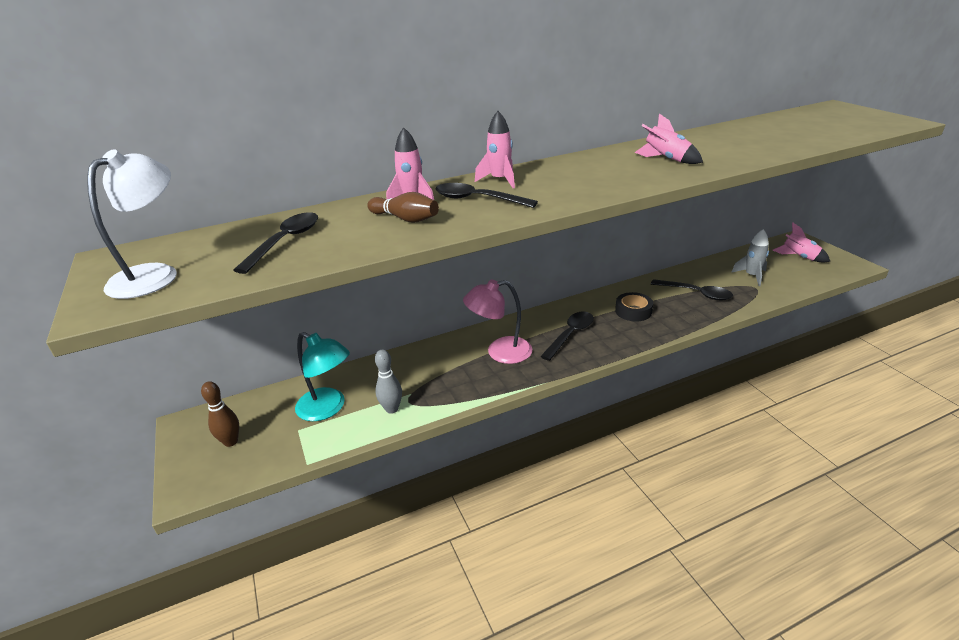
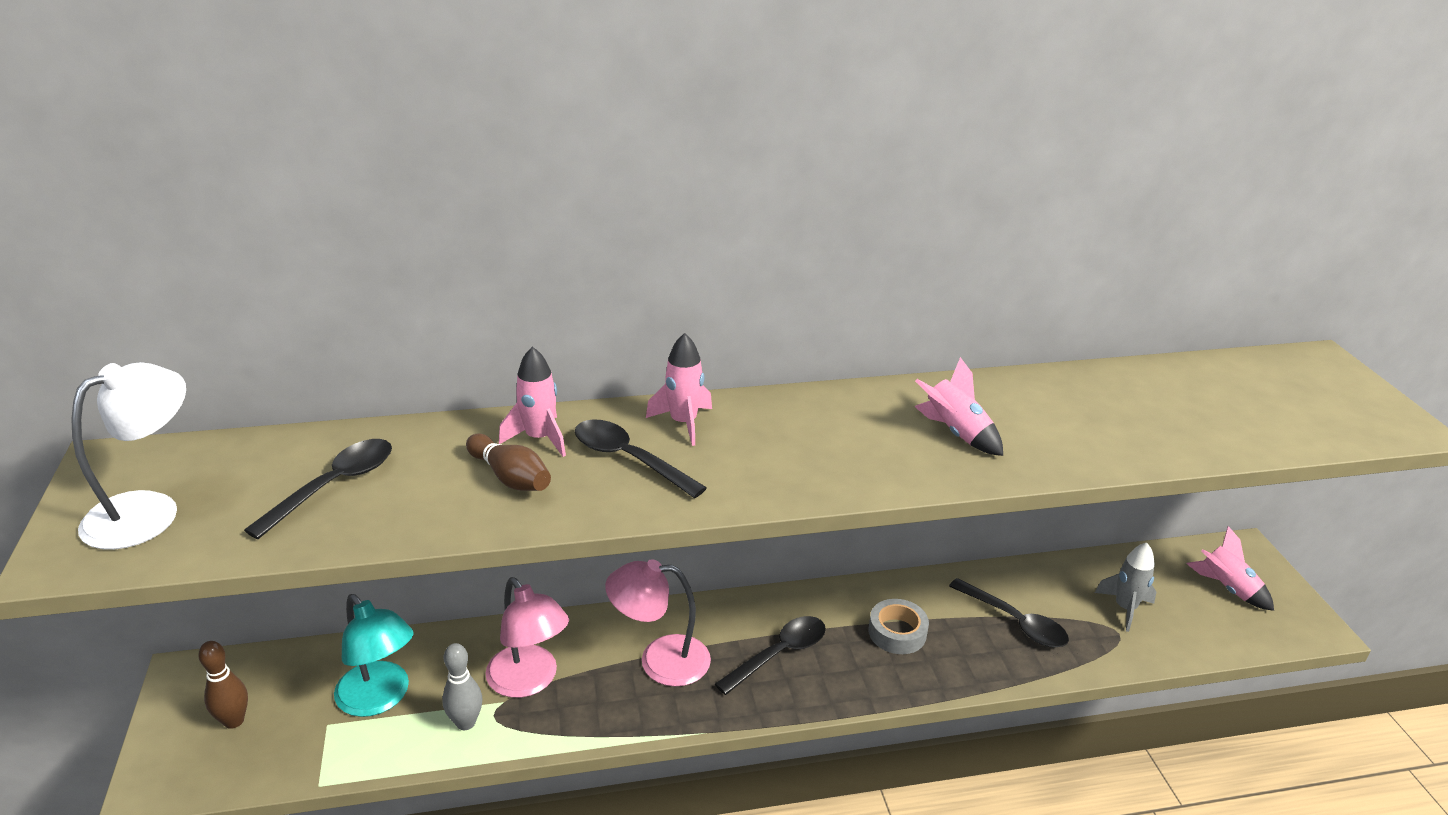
camera: 10 degrees right, 0 degrees up
(423, 379) = (529, 681): none -> pink lamp
(633, 311) = (897, 632): black tape -> grey tape

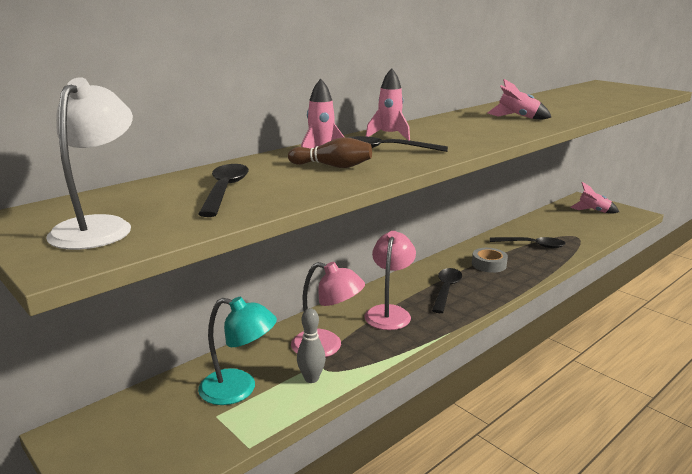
camera: 30 degrees left, 10 degrees down
(234, 721) = (139, 442): brown bowling pin -> none
(660, 660) = (389, 312): pink lamp -> pink lamp turned 135 degrees clockwise
(1125, 608) = (567, 228): grey rocket -> none

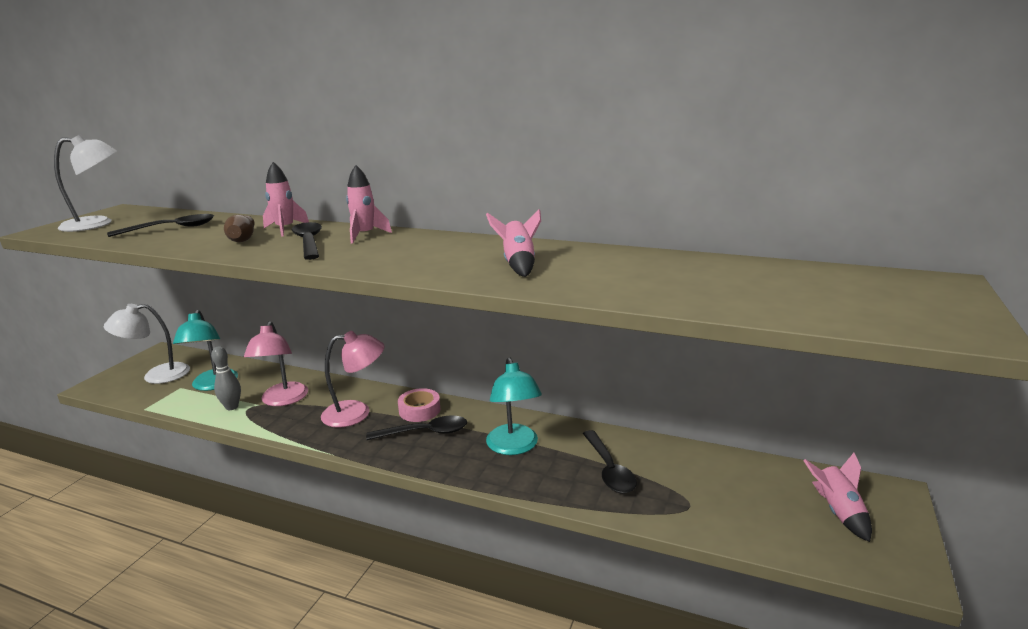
camera: 65 degrees right, 0 degrees up
(152, 437) = (157, 375): none -> white lamp
(409, 286) = (419, 410): none -> pink tape
(489, 264) = (514, 447): grey tape -> turquoise lamp

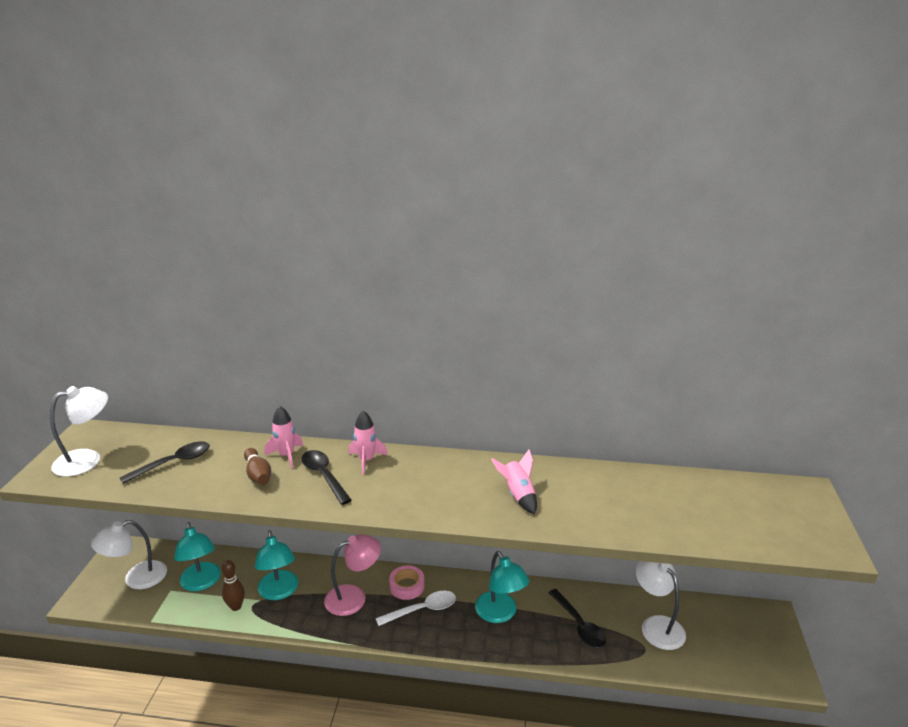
camera: 15 degrees left, 5 degrees up
(232, 407) = (236, 606): grey bowling pin -> brown bowling pin
(282, 400) = (279, 592): pink lamp -> turquoise lamp
(424, 432) = (422, 610): black spoon -> white spoon
(715, 483) = (657, 625): none -> white lamp
(838, 512) = (742, 637): pink rocket -> none

